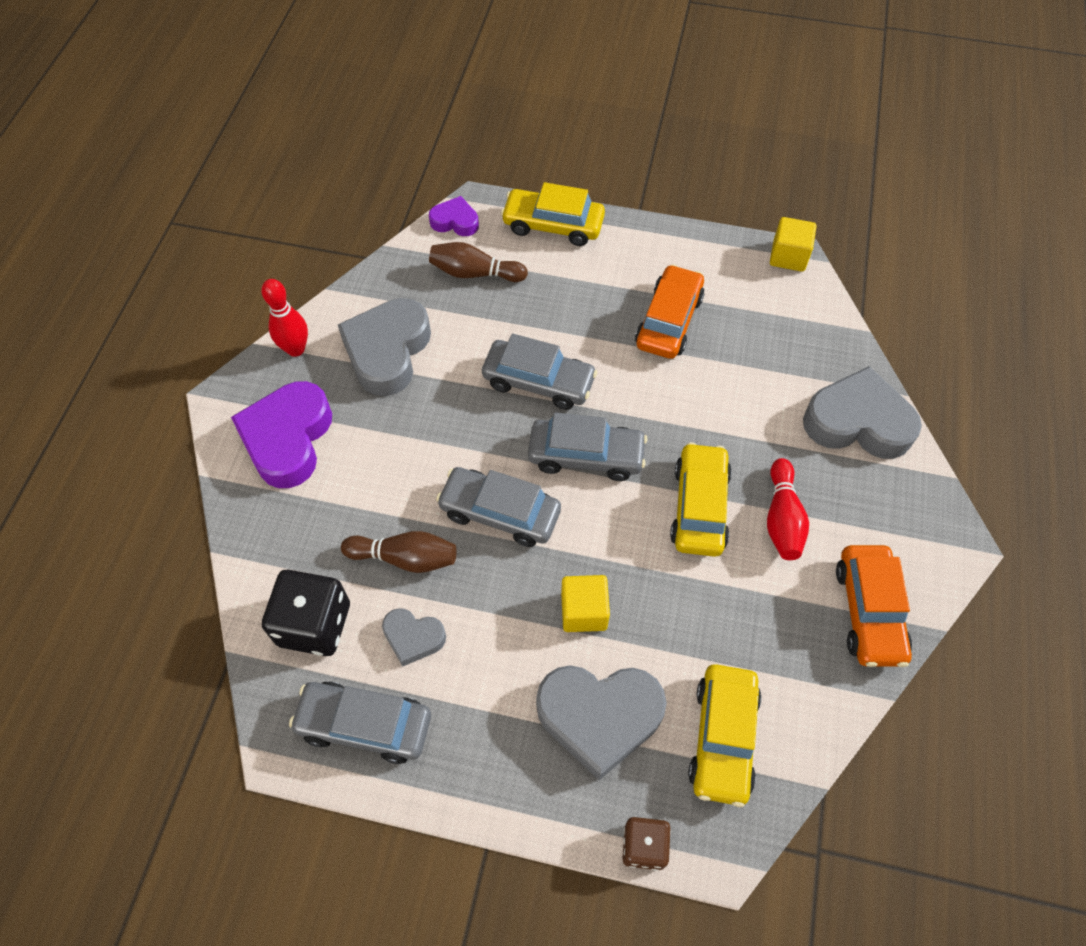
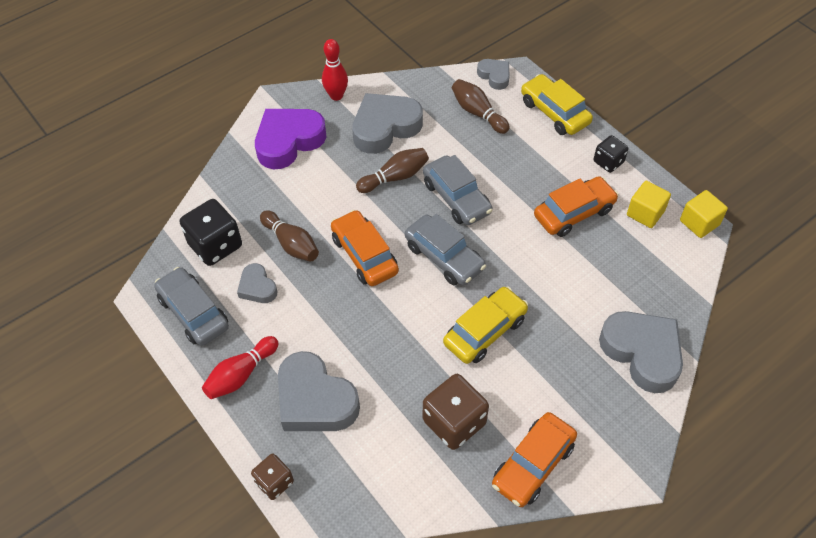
camera: 40 degrees right, 5 degrees down
(451, 402) = (395, 177): none -> brown bowling pin
(455, 221) = (494, 76): purple heart -> grey heart
(500, 513) = (364, 255): grey car -> orange car
(584, 611) = (360, 339): yellow cube -> yellow cube (645, 213)
(652, 246) = (608, 162): none -> black dice
(723, 738) = (372, 463): yellow car -> none
(759, 627) = (454, 422): none -> brown dice
(782, 518) = (531, 373): red bowling pin -> red bowling pin (241, 374)

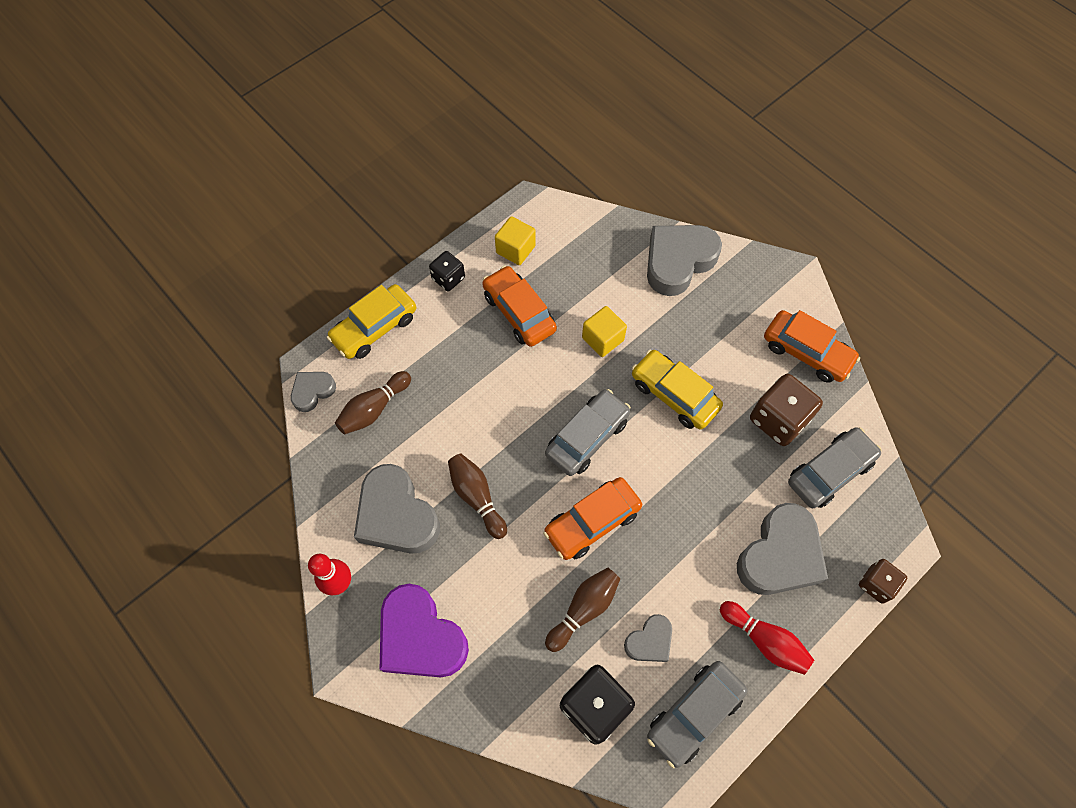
camera: 95 degrees left, 10 degrees up
(456, 198) = (504, 427): grey car -> grey car (829, 472)
(699, 223) = (524, 205): yellow cube -> yellow cube (603, 339)

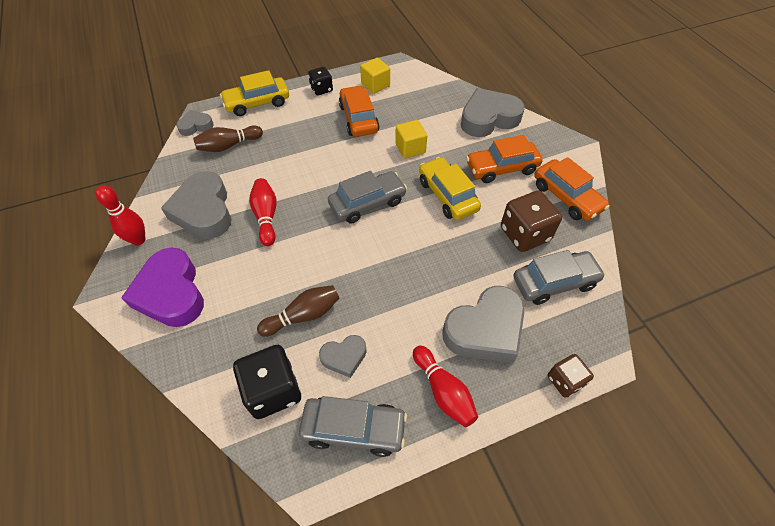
camera: 20 degrees right, 10 degrees down
(477, 497) = (266, 216): brown bowling pin -> red bowling pin
(592, 522) = (342, 258): orange car -> orange car (501, 168)
(694, 714) = (354, 428): grey car -> grey car turned 150 degrees counterclockwise

